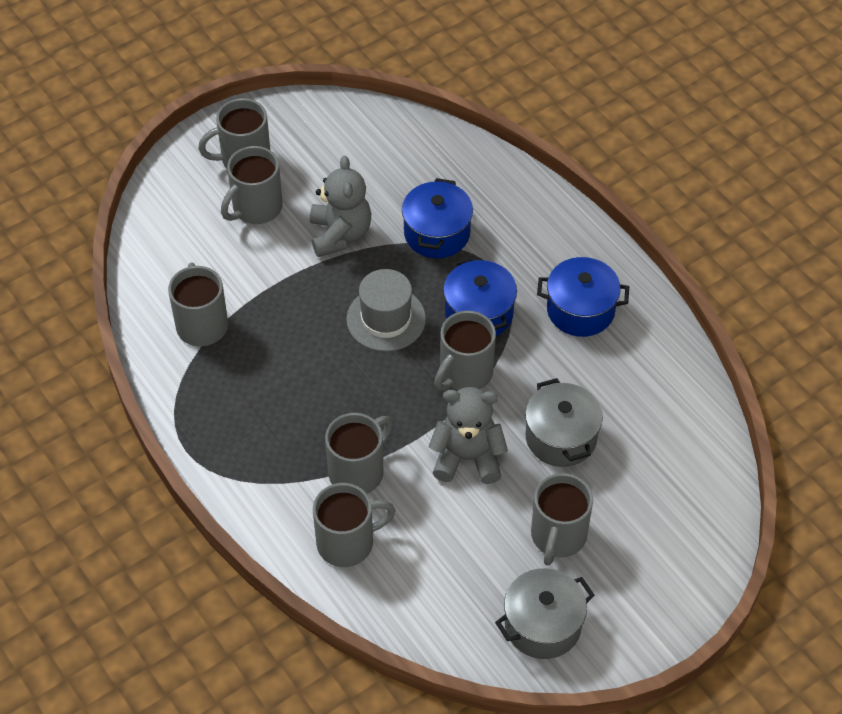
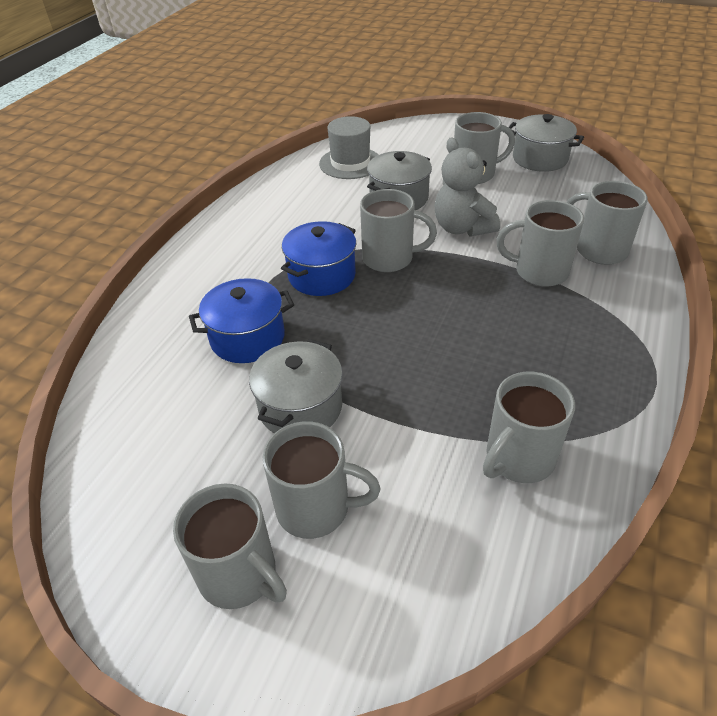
camera: 120 degrees left, 10 degrees down
(340, 234) = (300, 407): grey teddy bear -> grey pot
(386, 319) = (378, 324): grey hat -> grey hat (350, 163)
(580, 310) = (273, 229): blue pot -> none

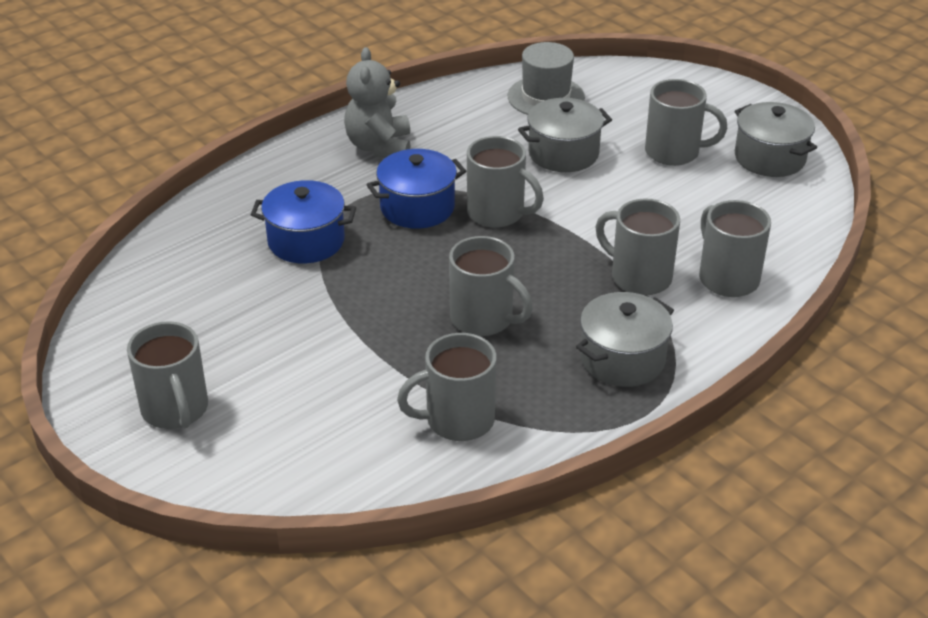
camera: 25 degrees right, 5 degrees down
(300, 407) = (308, 314): grey pot -> grey pot (622, 359)
(316, 508) = (263, 390): grey mug -> grey mug (484, 319)
(462, 228) = (601, 207): grey teddy bear -> grey teddy bear (379, 147)

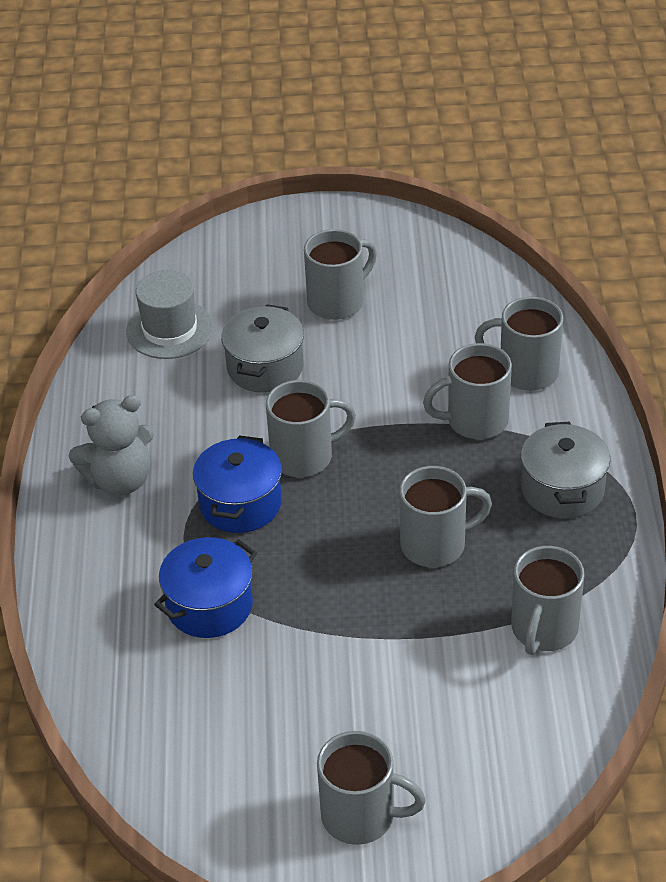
camera: 50 degrees left, 5 degrees up
(379, 147) = (120, 480): grey teddy bear -> grey teddy bear turned 60 degrees counterclockwise
(770, 158) = (404, 254): grey pot -> none

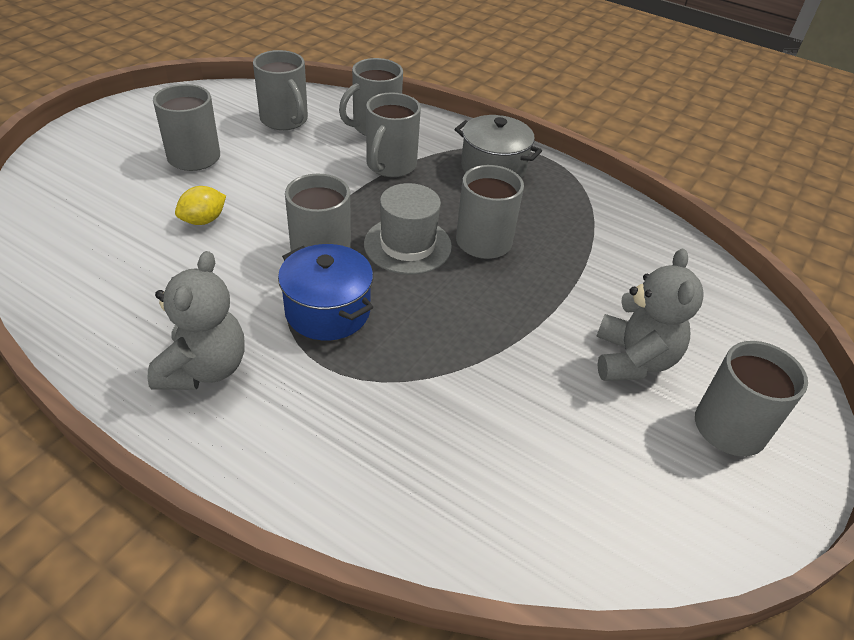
camera: 60 degrees left, 0 degrees up
(169, 329) = (81, 243): grey hat -> grey hat (407, 245)
(209, 605) = (420, 392): blue pot -> none
(265, 367) = (203, 220): grey pot -> yellow lemon
(379, 718) = (633, 360): none -> grey teddy bear
(543, 630) = (610, 239): grey mug -> grey mug (285, 120)

